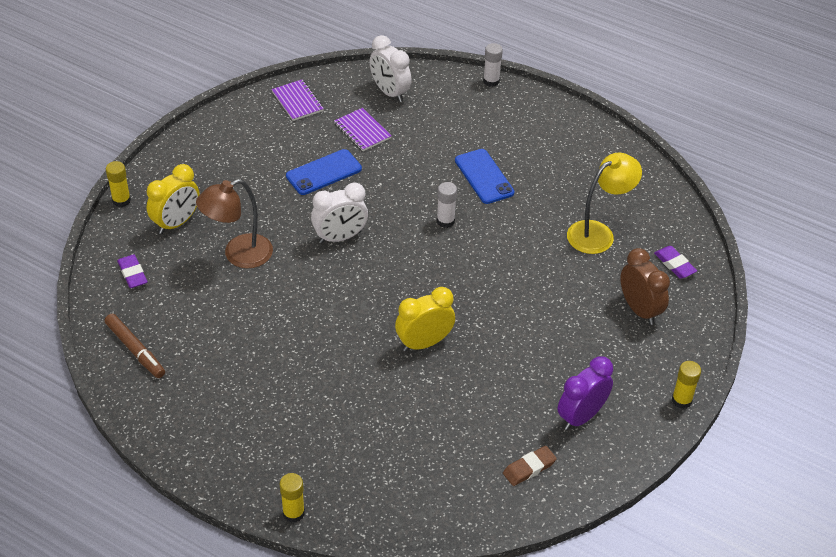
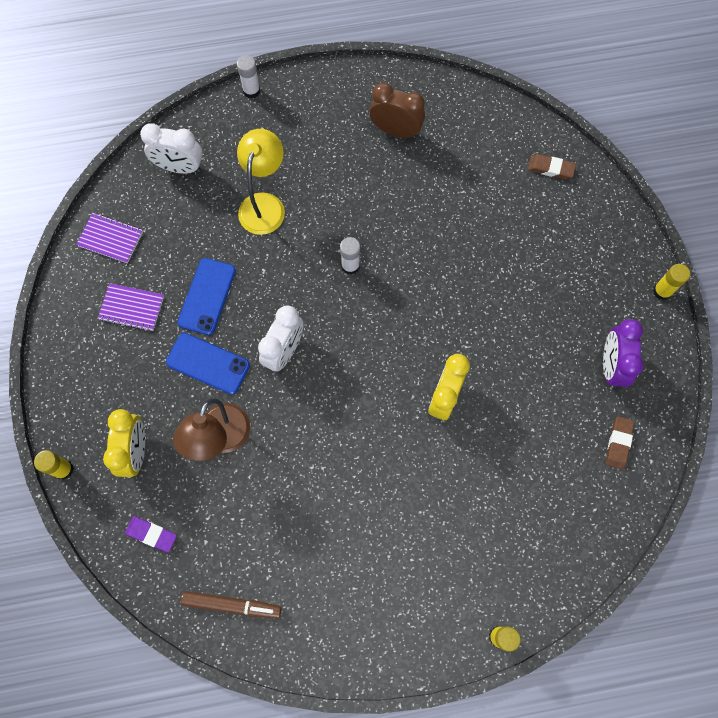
camera: 40 degrees left, 25 degrees up
(362, 131) = (196, 227): purple notebook -> purple notebook (132, 308)
(484, 177) = (338, 196): blue phone -> blue phone (208, 363)
(598, 233) = (472, 183): yellow lamp -> yellow lamp (264, 204)
(639, 310) = (564, 232): brown clock -> brown clock (395, 130)
(674, 264) = (550, 168): purple eraser -> brown eraser

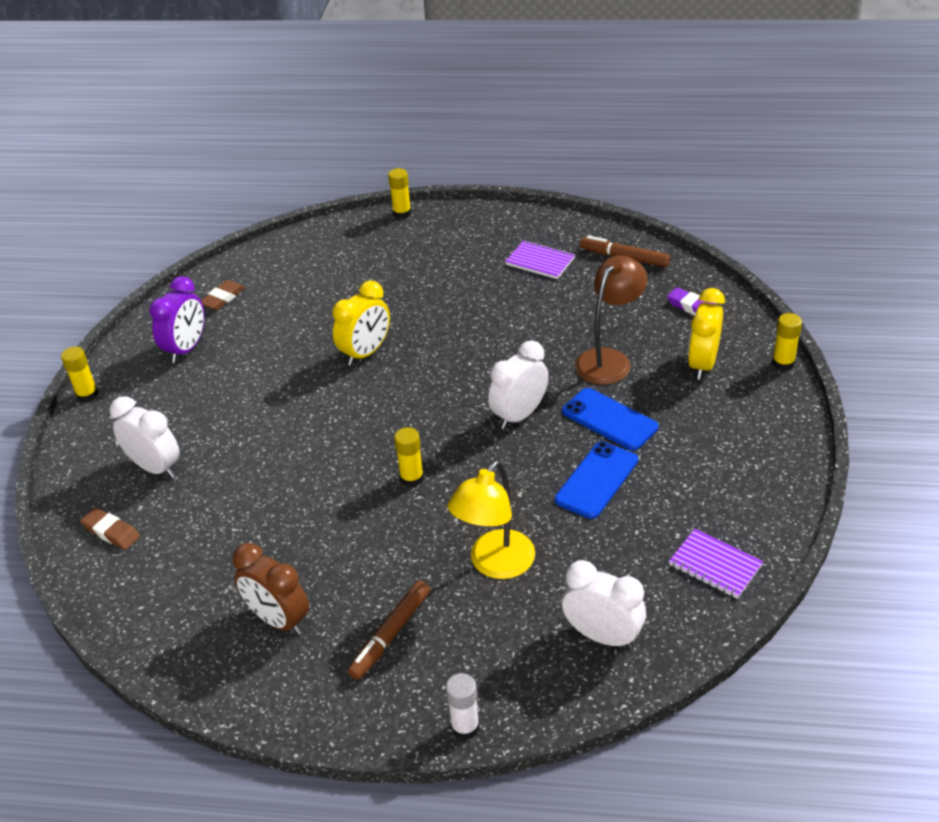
camera: 160 degrees left, 30 degrees down
(132, 308) = (693, 485): purple notebook -> purple notebook (540, 261)
(317, 137) = (391, 634): none -> brown marker
(350, 266) = (412, 478): white glue stick -> yellow glue stick
(555, 231) = (155, 467): none -> white clock

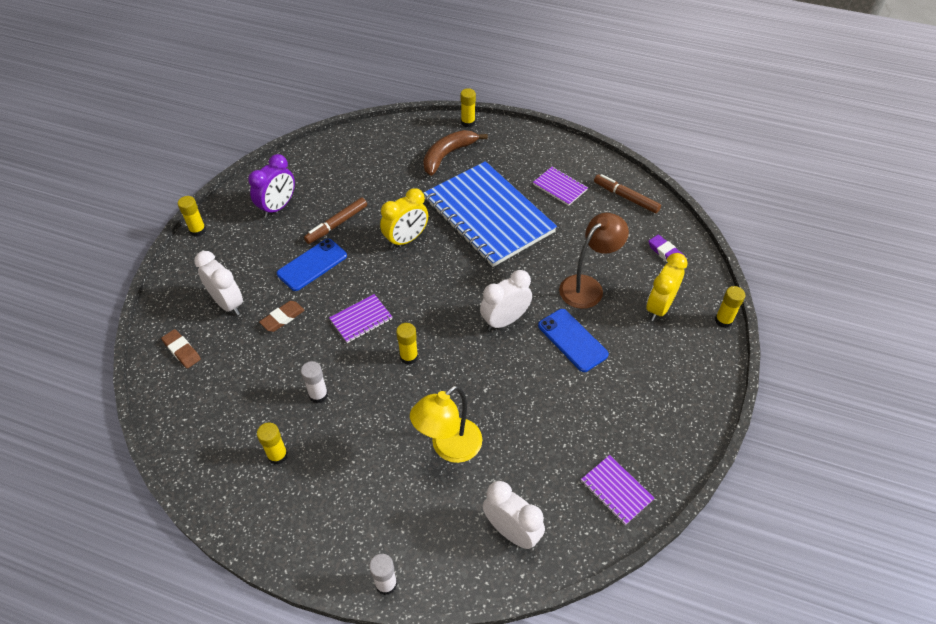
camera: 10 degrees right, 10 degrees up
(223, 298) = (316, 169): brown eraser -> brown eraser (282, 318)
(278, 620) = (277, 455): brown clock -> yellow glue stick
(309, 543) = (318, 395): none -> white glue stick
(337, 450) = (361, 319): none -> purple notebook
(388, 253) = (448, 155): none -> brown banana
(391, 634) = (355, 489): brown marker -> brown marker (337, 224)
(461, 308) = (488, 215): none -> blue notebook
(597, 480) = (547, 392): blue phone -> blue phone (312, 265)

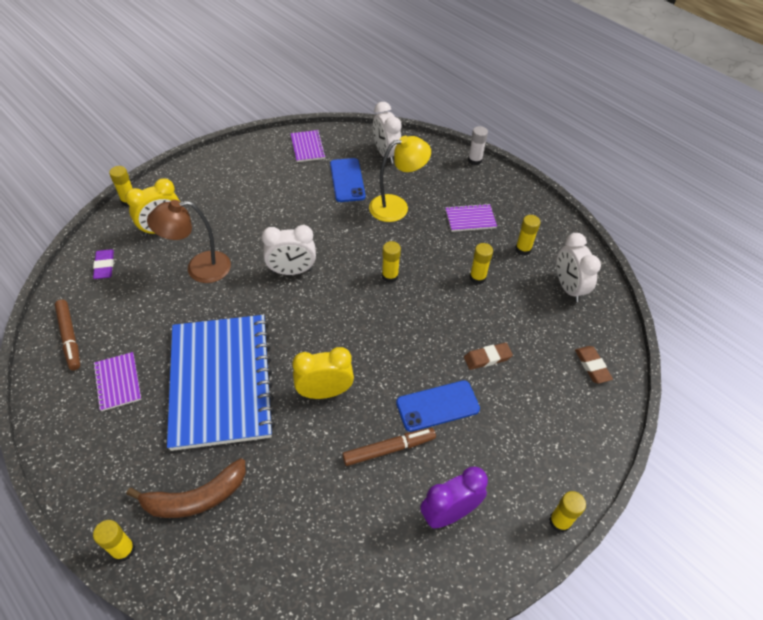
camera: 155 degrees left, 0 degrees up
(228, 303) = (539, 398): white clock -> white clock (568, 288)
(318, 395) = (477, 277): white glue stick -> yellow glue stick
(361, 319) = (414, 325): purple notebook -> purple notebook (470, 219)
(572, 340) = (252, 235): blue phone -> blue phone (347, 180)

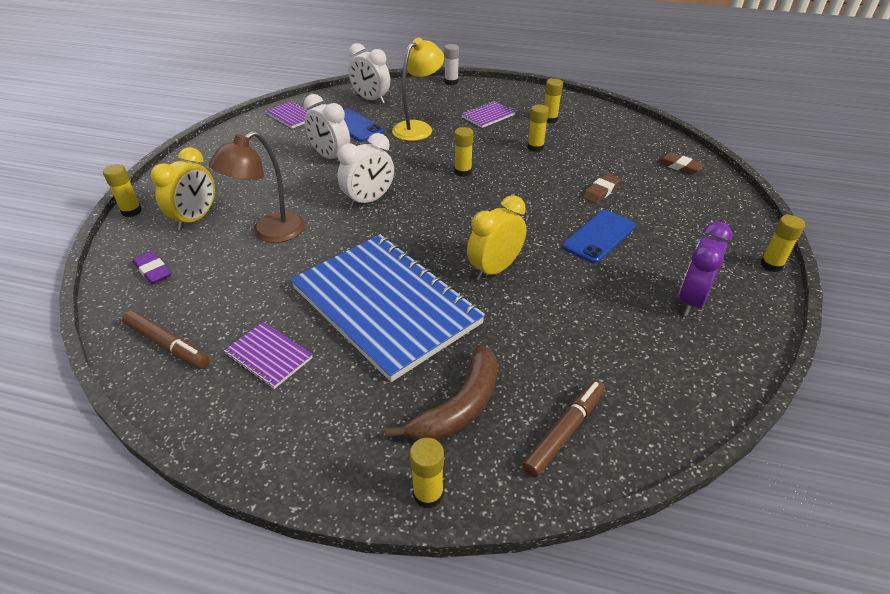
camera: 30 degrees left, 10 degrees down
(388, 449) = (594, 282): brown marker -> brown marker (564, 432)
(568, 288) = (608, 129): white clock -> white clock (330, 157)

